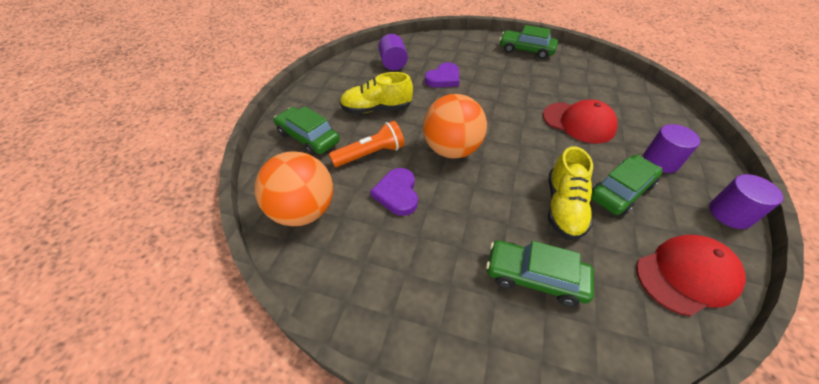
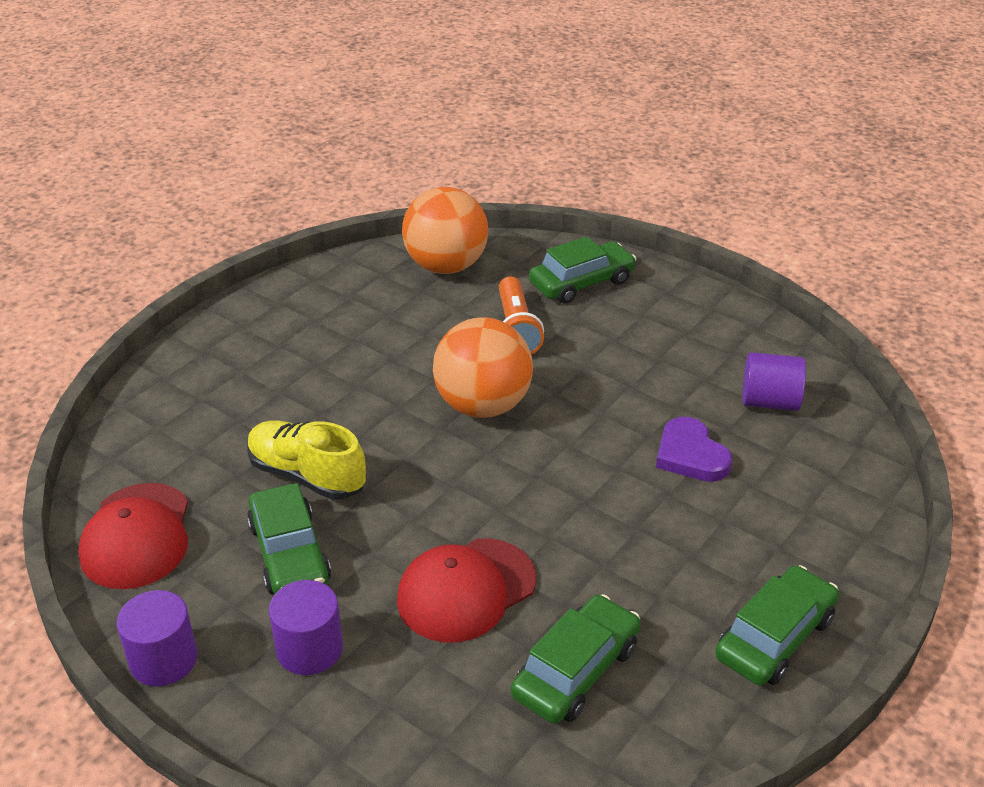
camera: 110 degrees right, 10 degrees down
(376, 109) = (623, 354): yellow shoe -> none
(397, 193) = (429, 337): purple heart -> none
(535, 277) = (238, 407): green car -> green car (576, 671)

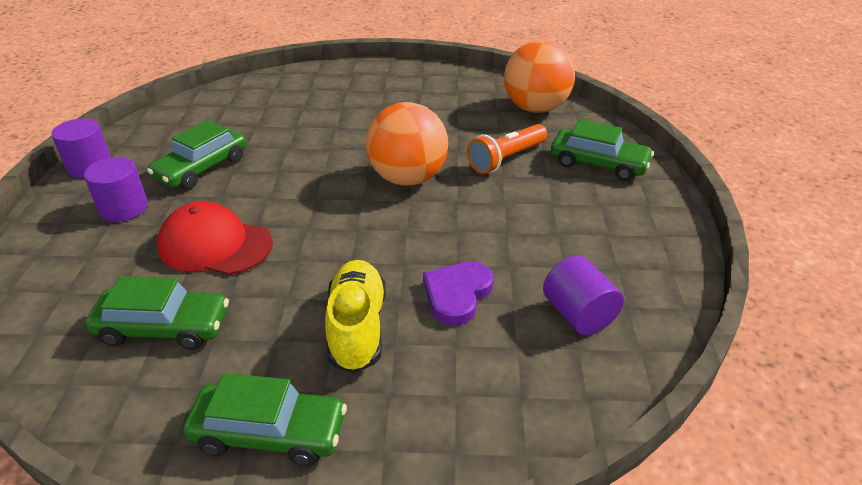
camera: 55 degrees right, 0 degrees up
(137, 536) = (182, 119): red cap -> none
(307, 475) = (275, 146): yellow shoe -> yellow shoe (357, 328)

